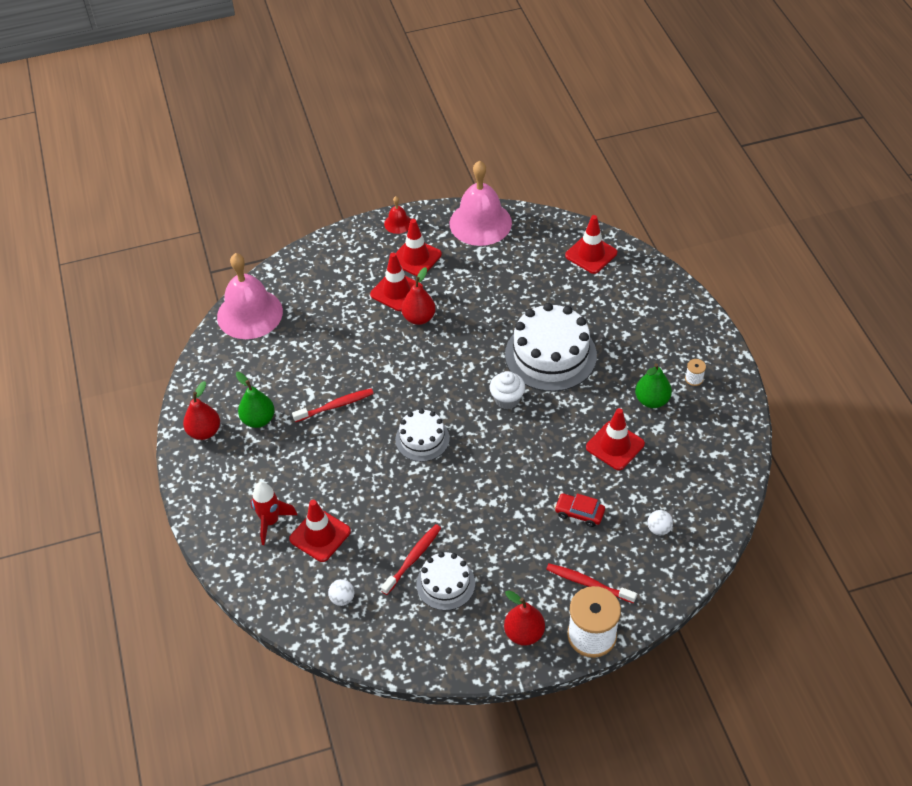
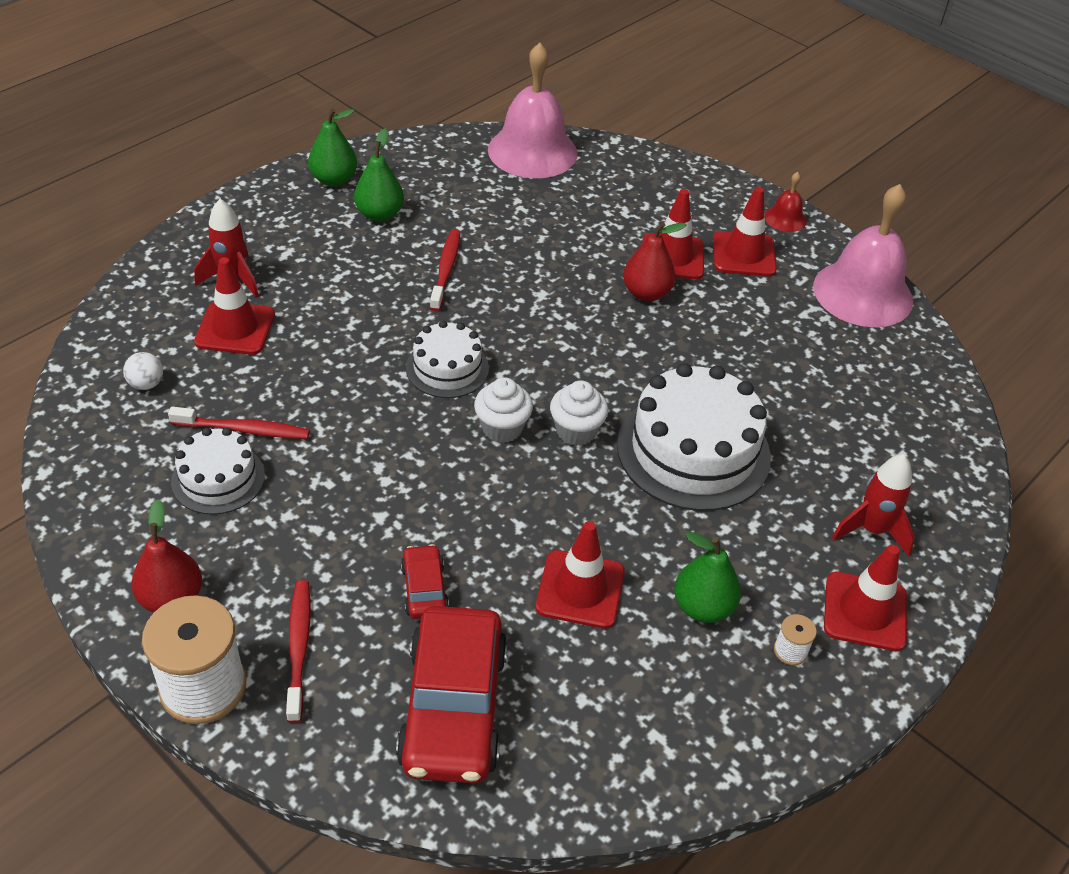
camera: 55 degrees right, 5 degrees down
(204, 431) = (334, 180): red pear -> green pear
(335, 406) = (446, 270): red toothbrush -> red toothbrush turned 120 degrees counterclockwise
(485, 432) = (502, 428): none -> white cupcake
(591, 254) = (922, 430): red traffic cone -> red traffic cone (865, 611)
(641, 309) = (871, 530): none -> red rocket
(659, 529) = (453, 707): white ball -> red car

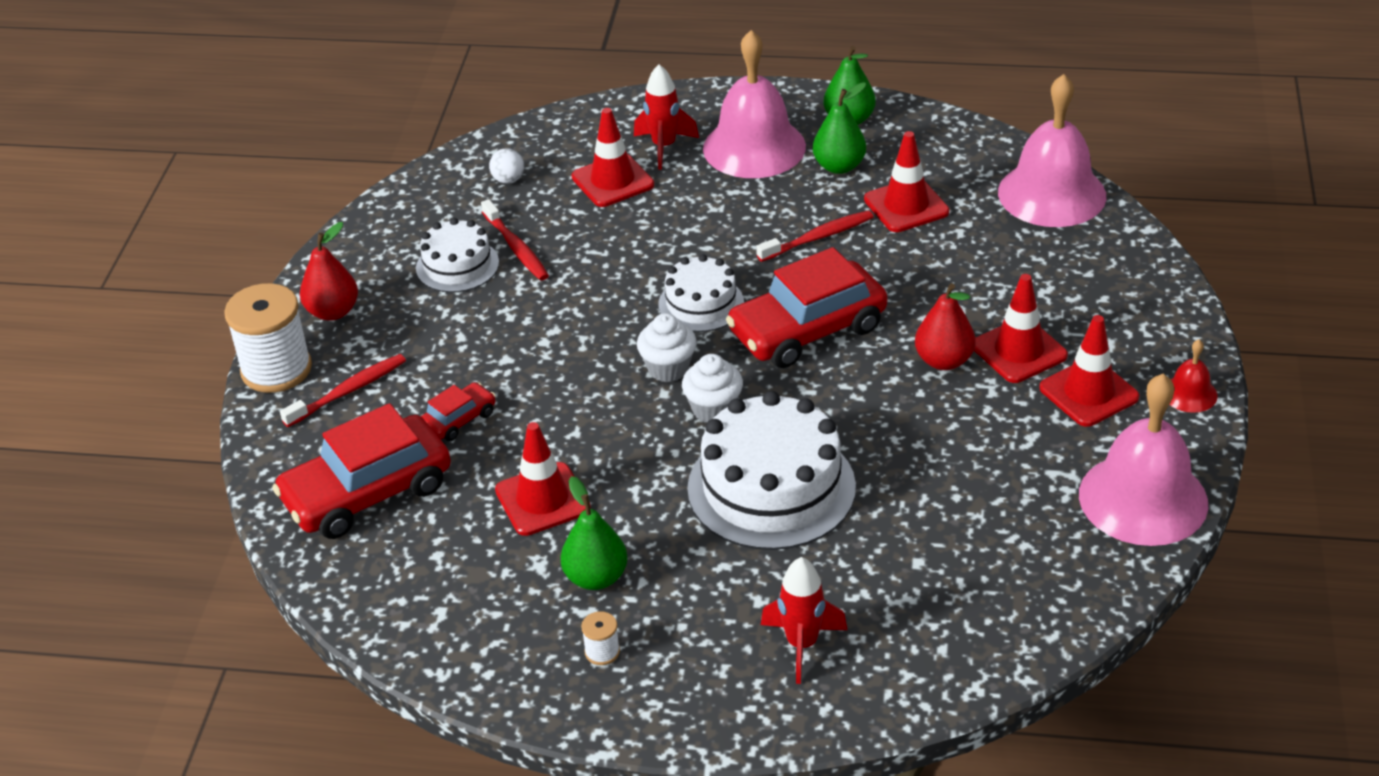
camera: 60 degrees right, 5 degrees down
(300, 238) = (754, 147): none -> pink bell
(541, 334) = (807, 330): none -> red car
(865, 611) = (695, 681): red traffic cone -> red traffic cone (906, 206)

